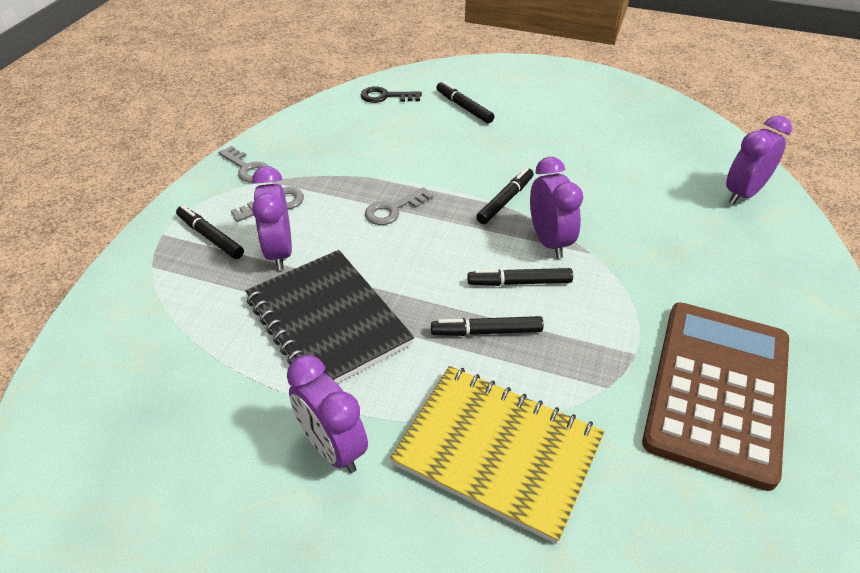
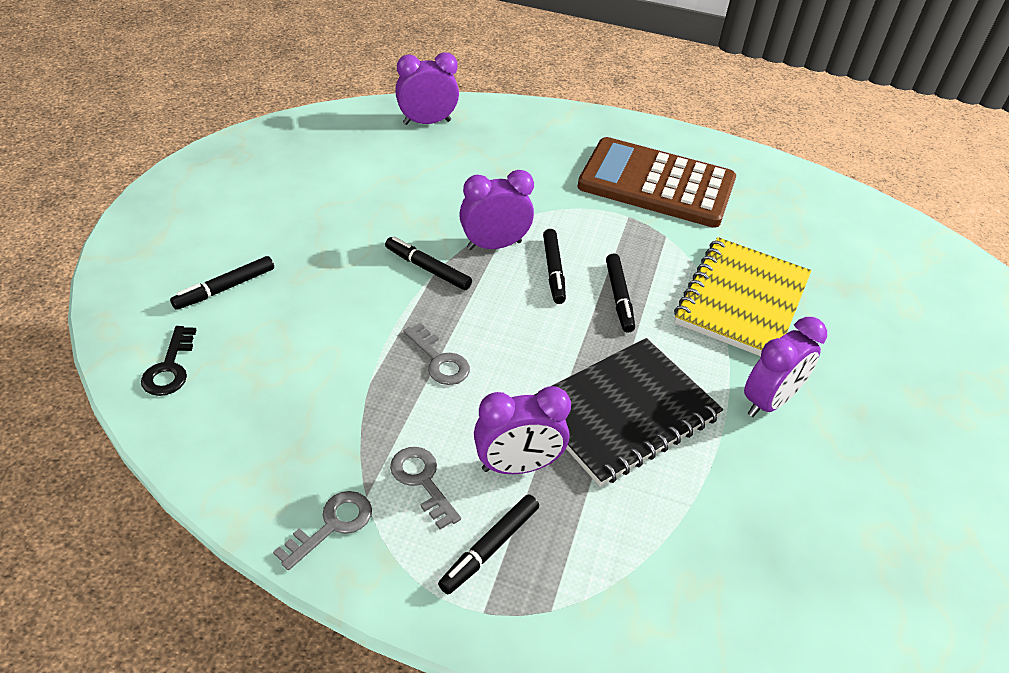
camera: 95 degrees left, 0 degrees up
(743, 193) = (427, 122): purple clock -> purple clock turned 120 degrees clockwise

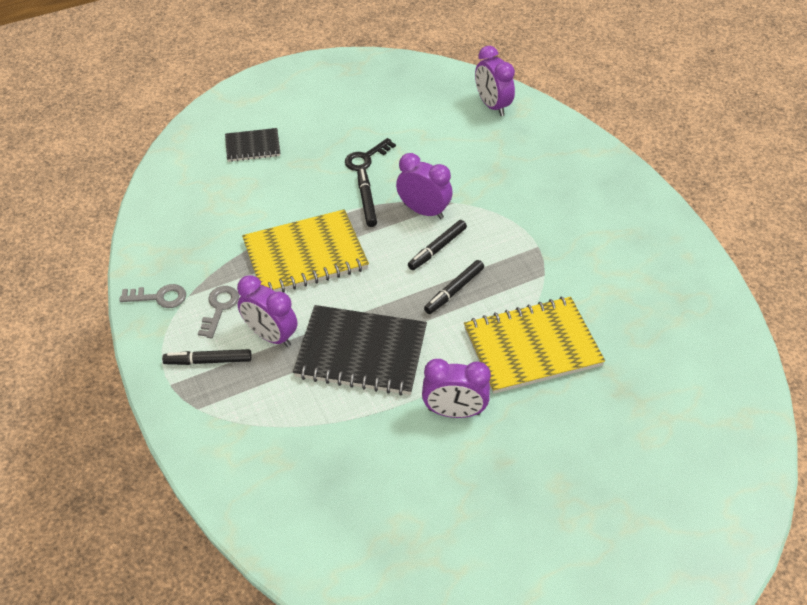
camera: 50 degrees right, 5 degrees up
(170, 367) = (182, 173): black key -> black key (366, 158)
(225, 288) = (253, 146): black marker -> black notebook
(427, 122) = (492, 105): purple clock -> purple clock turned 150 degrees counterclockwise
(439, 360) = (305, 255): grey key -> yellow notebook
(656, 184) = (592, 237): brown calculator -> none

